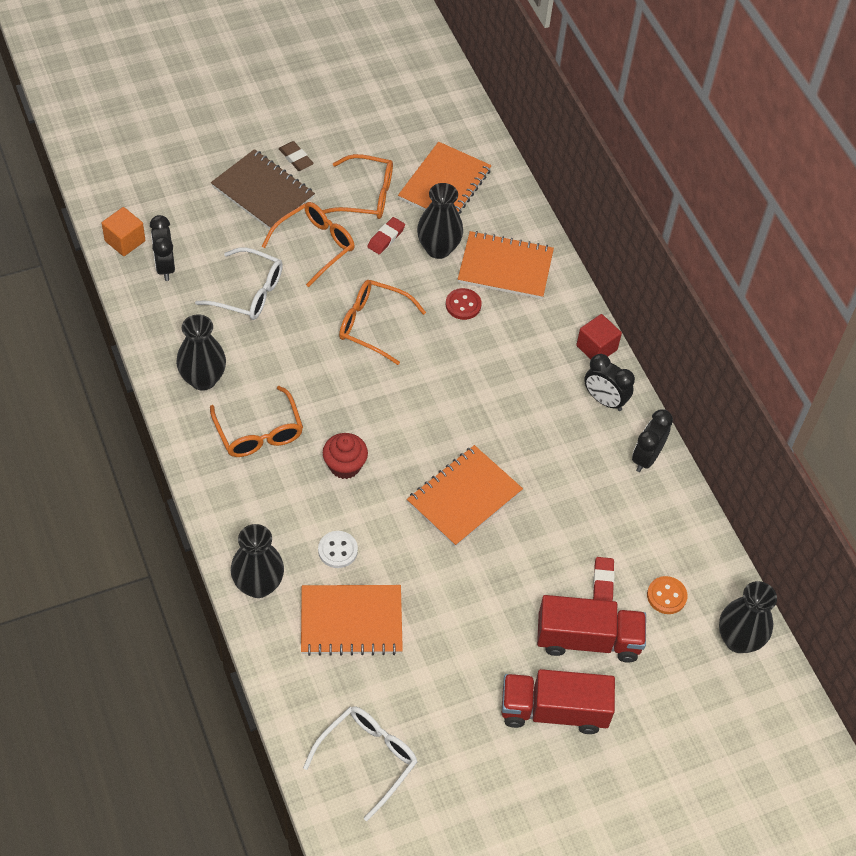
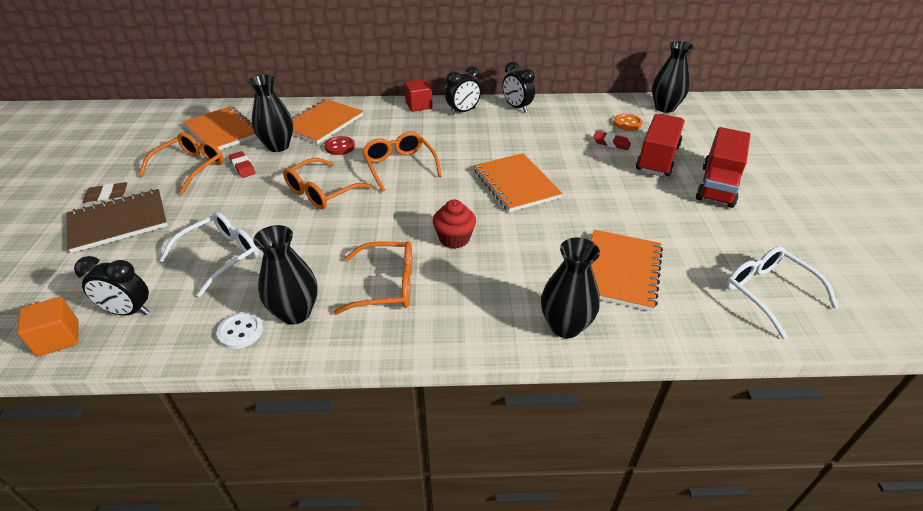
camera: 65 degrees left, 15 degrees down
(315, 246) = (211, 205): orange glasses -> orange glasses (399, 166)
(337, 550) = (542, 263): white button -> white button (240, 331)

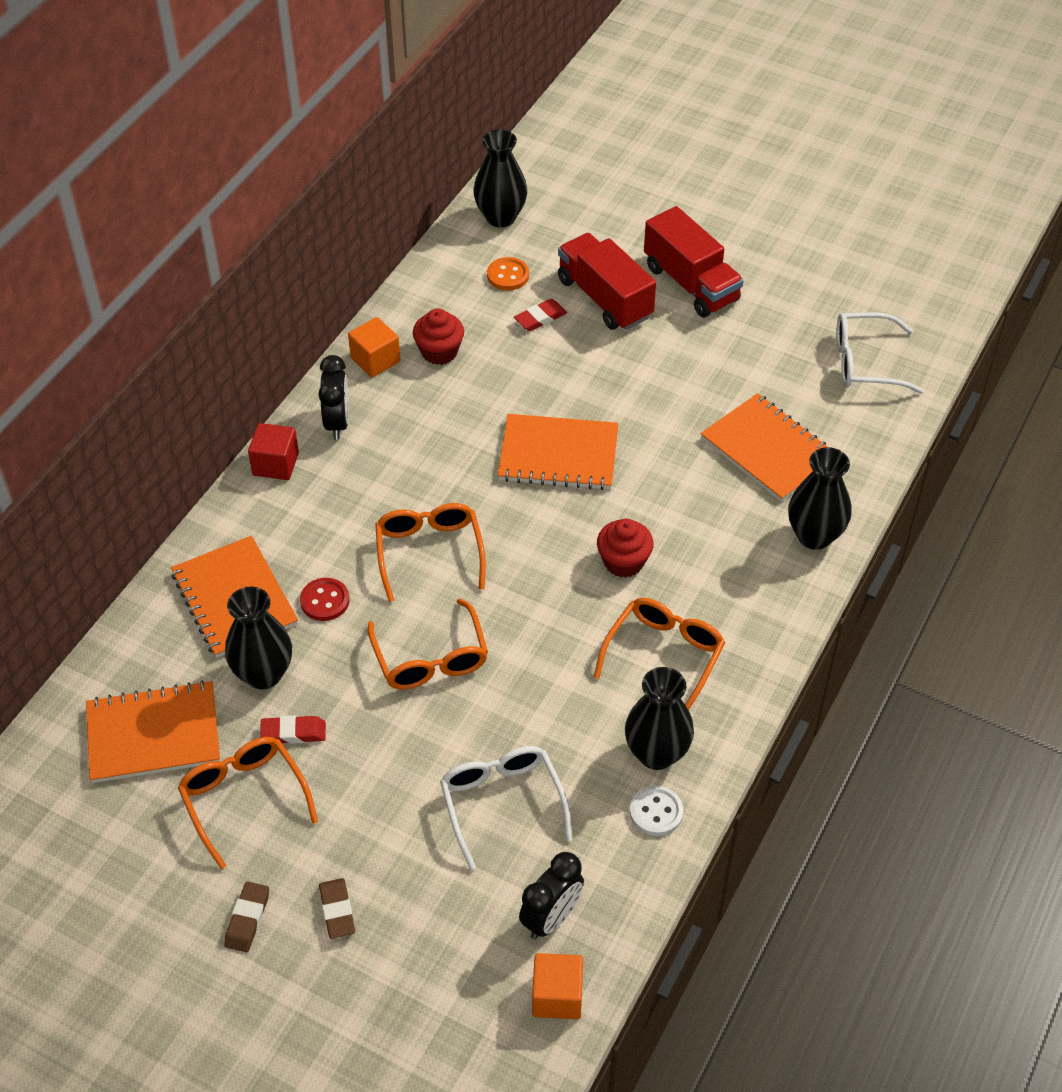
camera: 60 degrees left, 10 degrees up
(118, 222) = (337, 911): brown notebook -> brown eraser
(399, 166) = (429, 552): orange glasses -> orange glasses turned 75 degrees clockwise
(517, 107) = (375, 360): black clock -> orange cube
(545, 122) = (439, 352): none -> red cupcake

